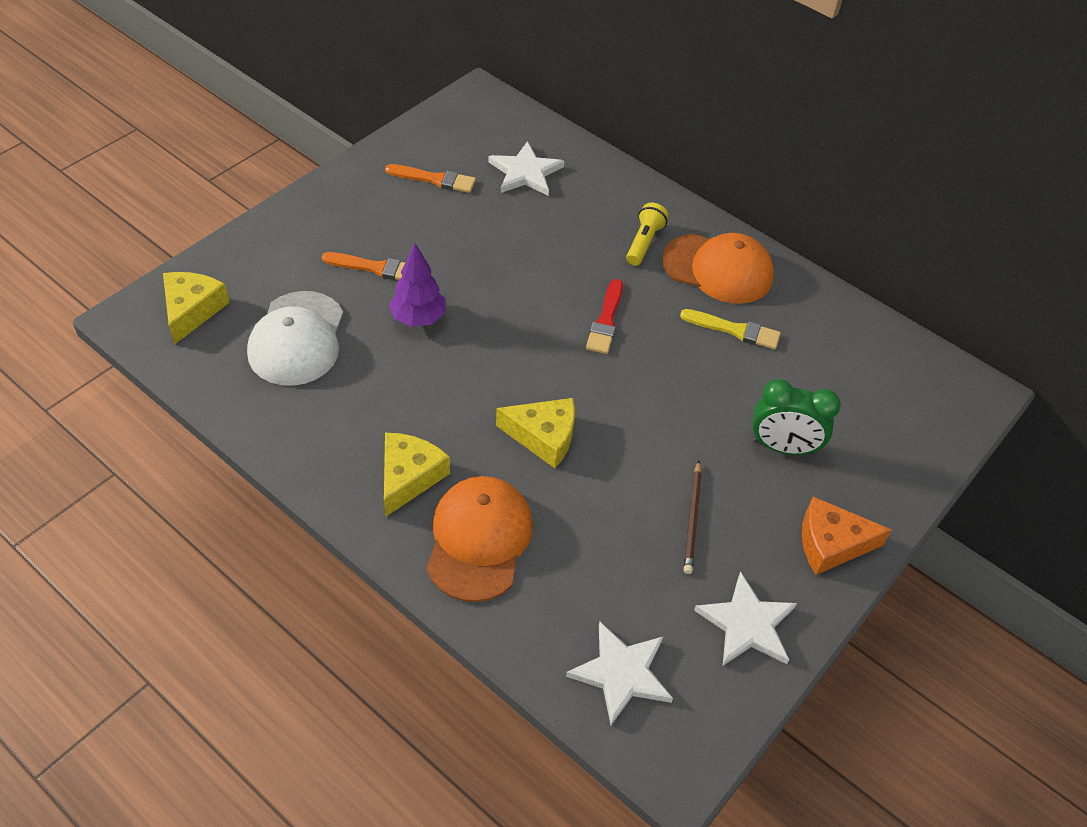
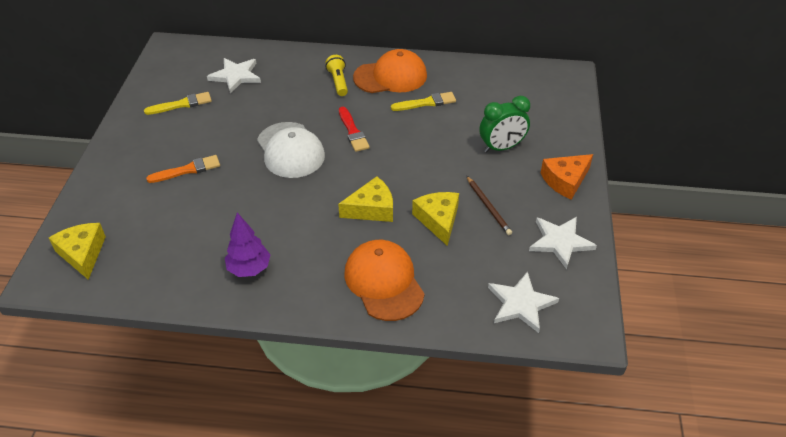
camera: 30 degrees left, 5 degrees down
(297, 339) = (172, 234): white cap -> white cap (290, 150)
(409, 477) = (313, 272): yellow cheese -> yellow cheese (438, 220)
(418, 318) = (240, 184): purple tree -> purple tree (249, 269)
(434, 179) = (182, 104): orange brush -> yellow brush

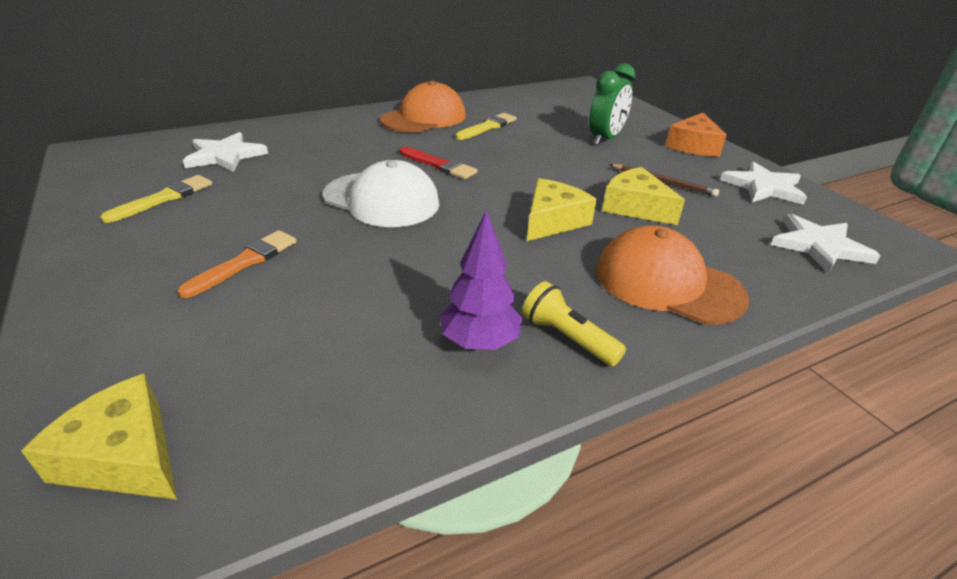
camera: 35 degrees left, 10 degrees down
(338, 82) = (369, 133): yellow flashlight -> yellow flashlight (567, 338)

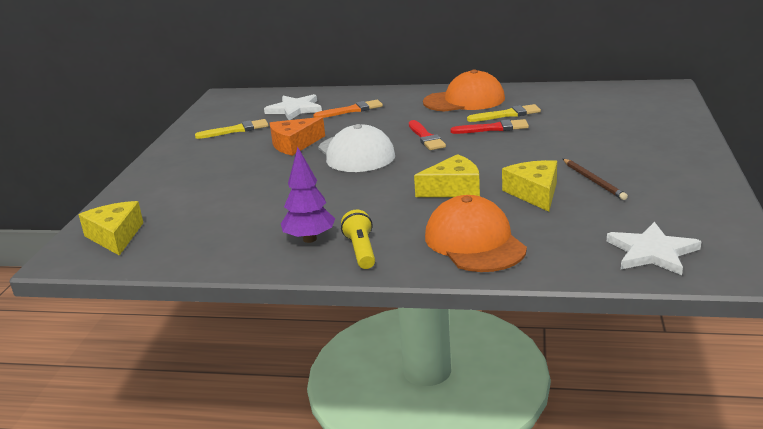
camera: 40 degrees right, 10 degrees down
(245, 262) = (240, 172): orange brush -> orange brush (351, 110)
(495, 143) = (493, 128): none -> red brush
(605, 139) = (600, 139): green clock -> none
(693, 146) = (682, 158): orange cheese -> orange cheese (294, 144)
(763, 187) = (689, 202): white star -> none

